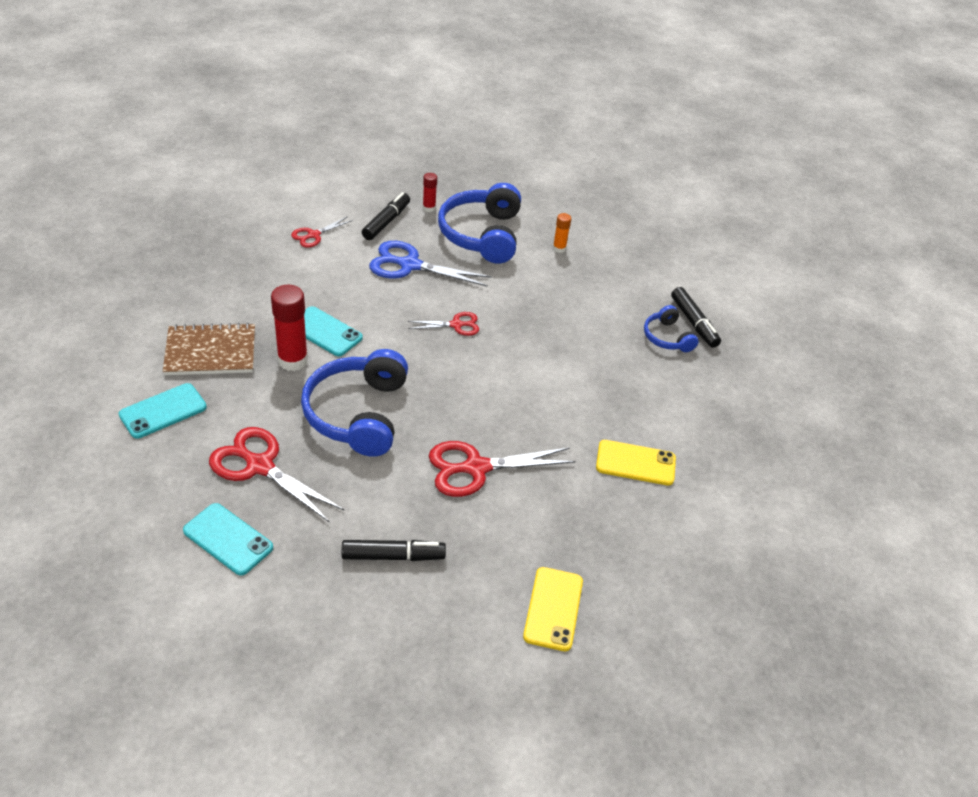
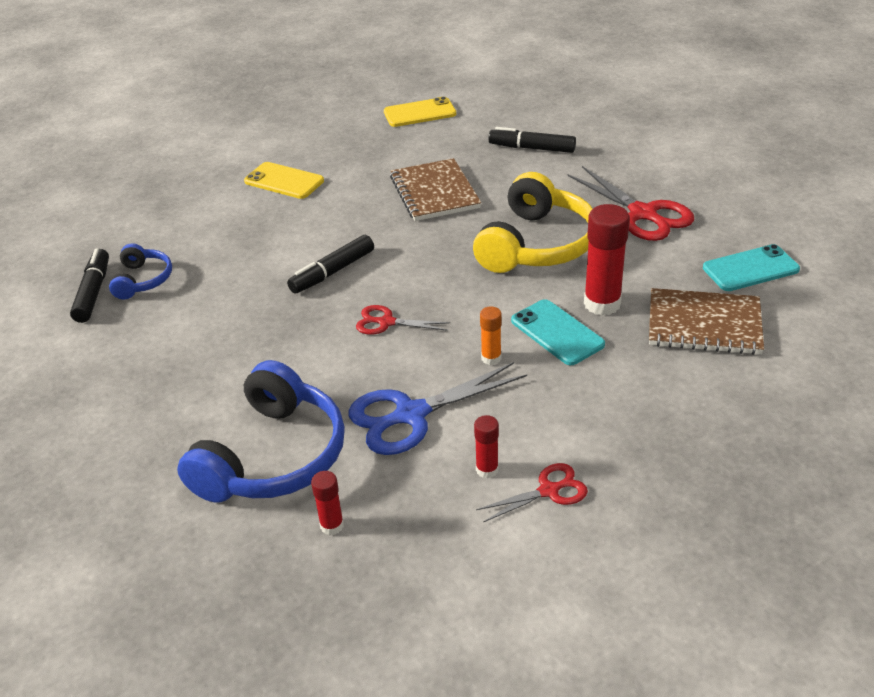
camera: 155 degrees left, 5 degrees down
(228, 539) = (671, 170): turquoise phone -> none
(352, 241) = (487, 470): none -> red glue stick
(357, 414) = (537, 245): blue headphones -> yellow headphones
(386, 222) = (418, 504): black marker -> black marker (332, 272)
(410, 265) = (411, 415): blue scissors -> blue scissors turned 120 degrees clockwise
(476, 468) = (434, 192): red scissors -> brown notebook
(553, 609) = (419, 113): yellow phone -> yellow phone turned 45 degrees clockwise
(559, 248) = (172, 416): orange glue stick -> orange glue stick (491, 358)

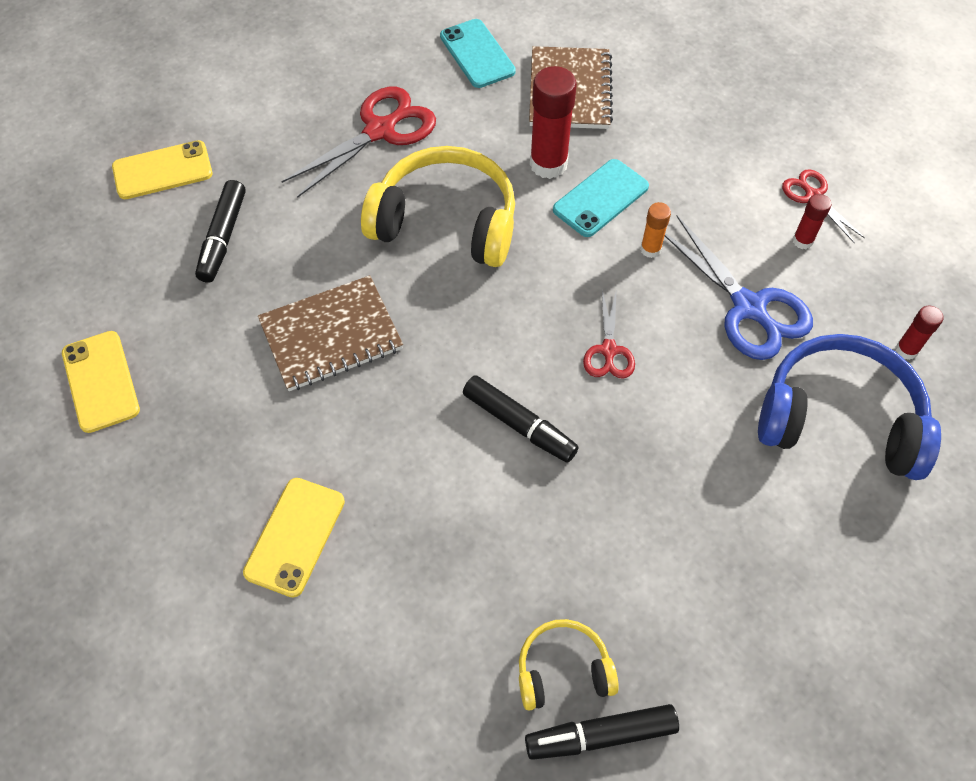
camera: 100 degrees left, 20 degrees up
(143, 280) = (563, 670): blue headphones -> yellow headphones
(598, 123) = (162, 171): none -> yellow phone

